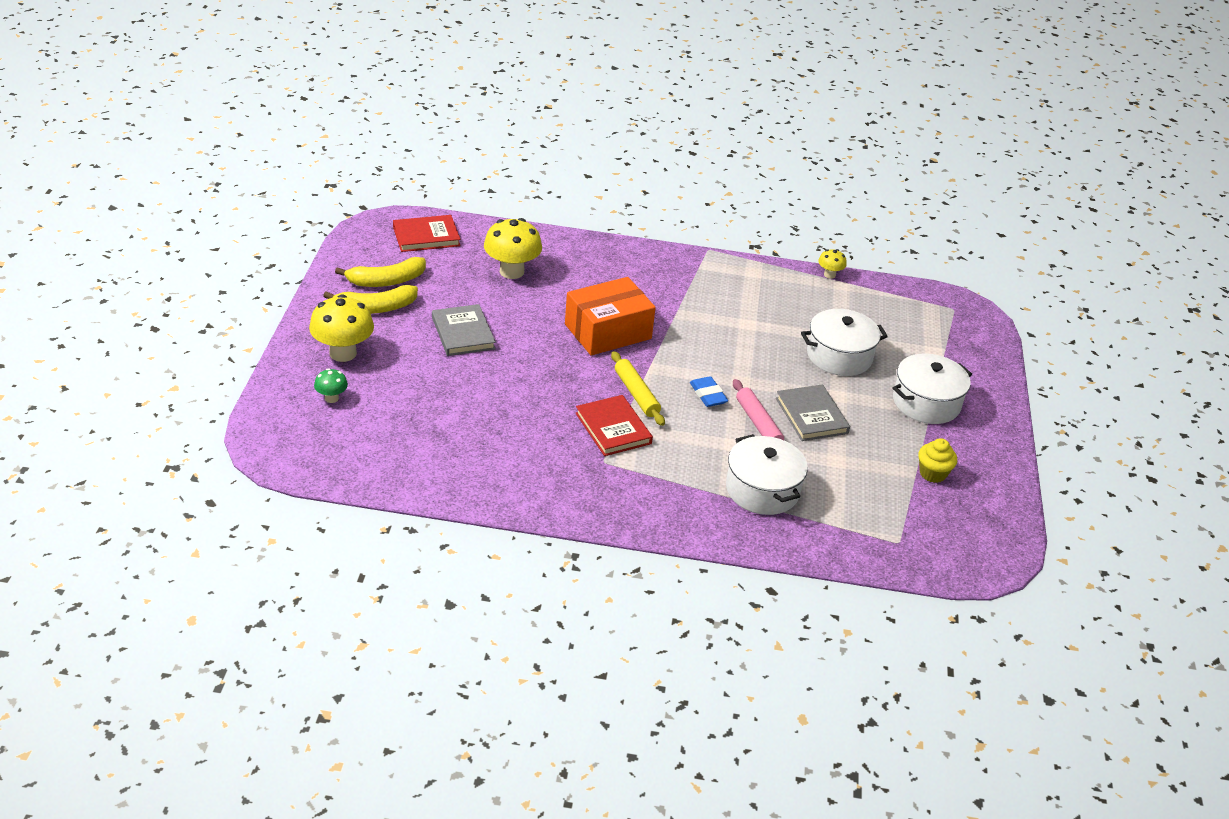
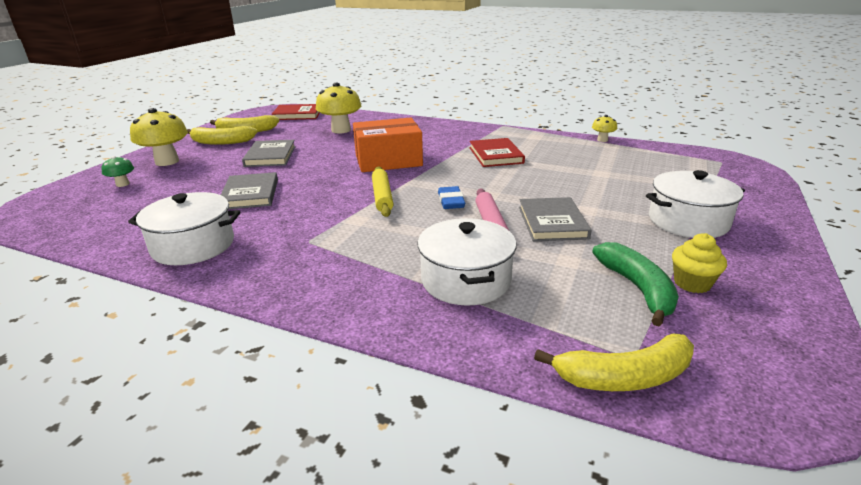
camera: 20 degrees right, 10 degrees down
(494, 402) = (250, 194): none -> grey book
(613, 428) = (340, 218): red book -> red book (495, 155)
(839, 356) = (597, 184): white pot -> white pot (193, 245)
(894, 483) = (637, 289): none -> green banana
(895, 557) = (624, 377): none -> yellow banana

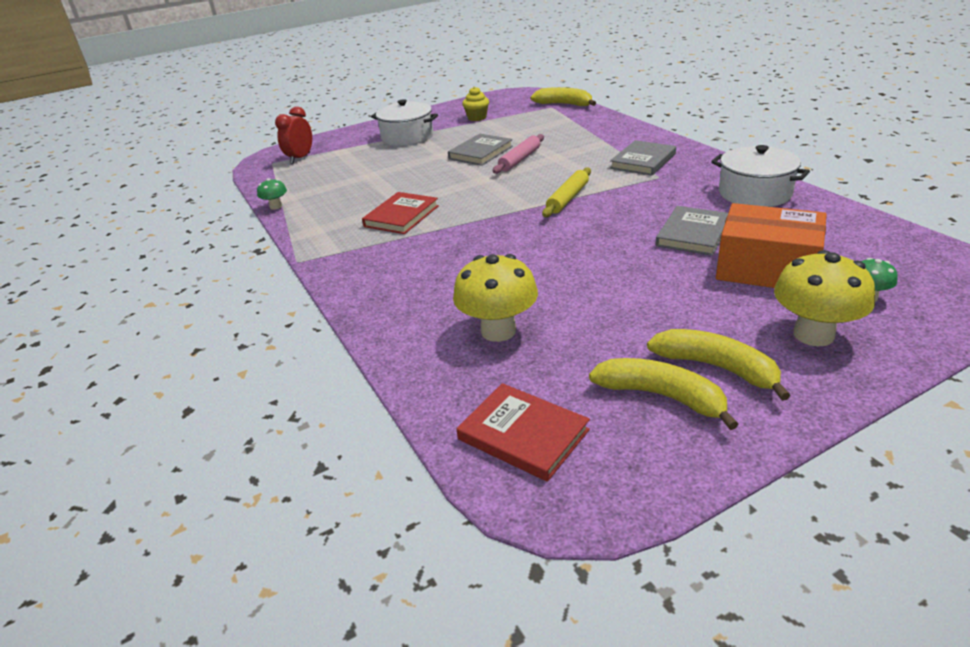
camera: 140 degrees left, 5 degrees up
(270, 156) = (645, 295): grey book -> grey book (643, 161)
(388, 160) = (510, 241): orange box -> orange box (766, 268)
(451, 201) = (519, 181): blue eraser -> none
(466, 280) = (580, 138): white pot -> none
(602, 140) = (276, 206): yellow mushroom -> green mushroom
(637, 289) = (504, 120): green banana -> none
(712, 171) = (300, 158): none -> red clock

